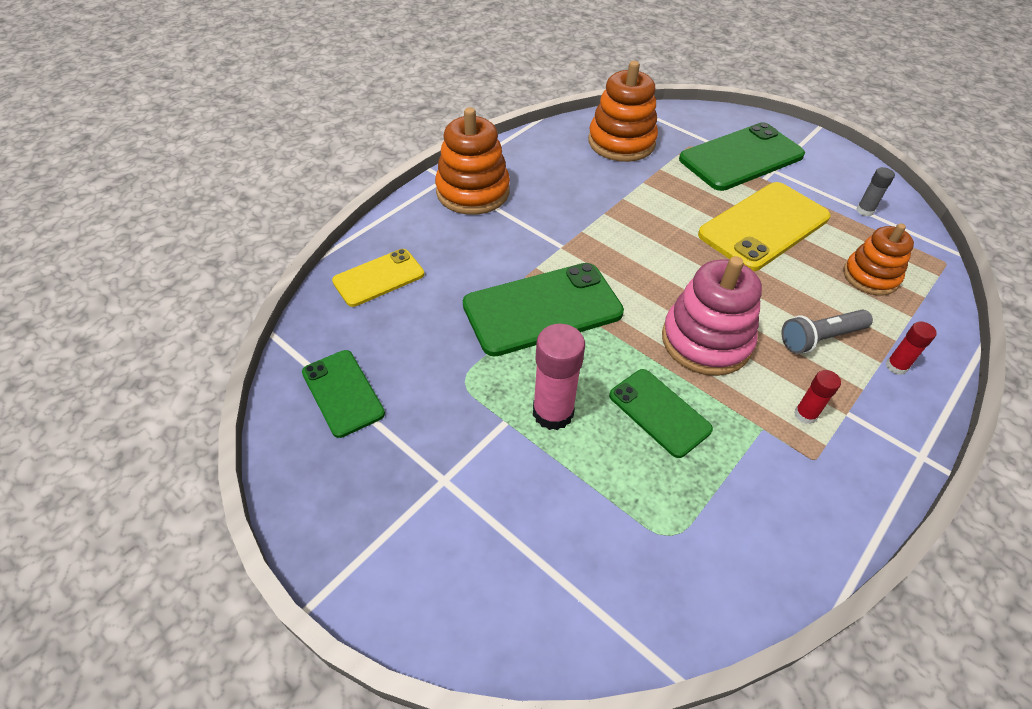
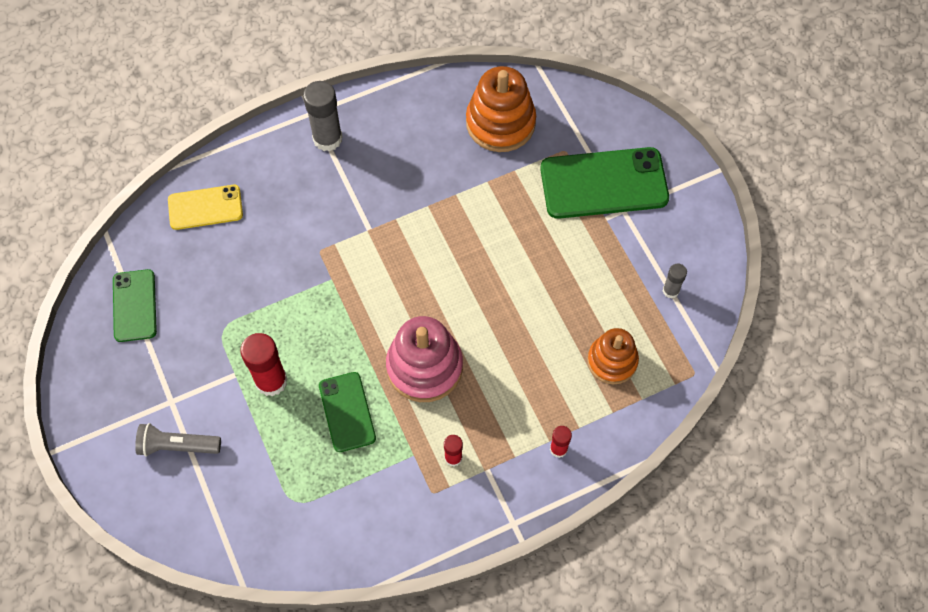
camera: 25 degrees right, 15 degrees up
(473, 192) = (327, 138): orange stacking toy -> grey glue stick
(542, 309) = (316, 287): green phone -> none
(553, 412) = (271, 381): pink glue stick -> red glue stick
(764, 226) = (561, 273): yellow phone -> none
(820, 338) = (517, 401): grey flashlight -> grey flashlight (177, 445)

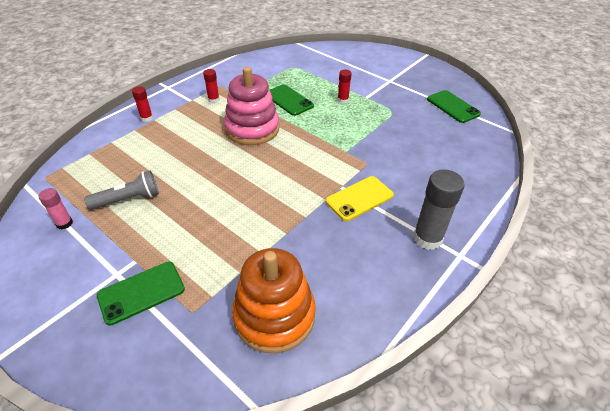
camera: 155 degrees right, 20 degrees down
(177, 445) = (370, 69): grey flashlight -> grey flashlight (128, 199)
(205, 207) = (468, 162): yellow phone -> yellow phone (359, 198)
(271, 381) = (343, 100): red glue stick -> red glue stick, size x0.54
(604, 183) = (141, 292): green phone -> green phone, size x0.59
(612, 361) = (114, 166): orange stacking toy -> none
(670, 290) = (64, 223): grey glue stick -> pink glue stick

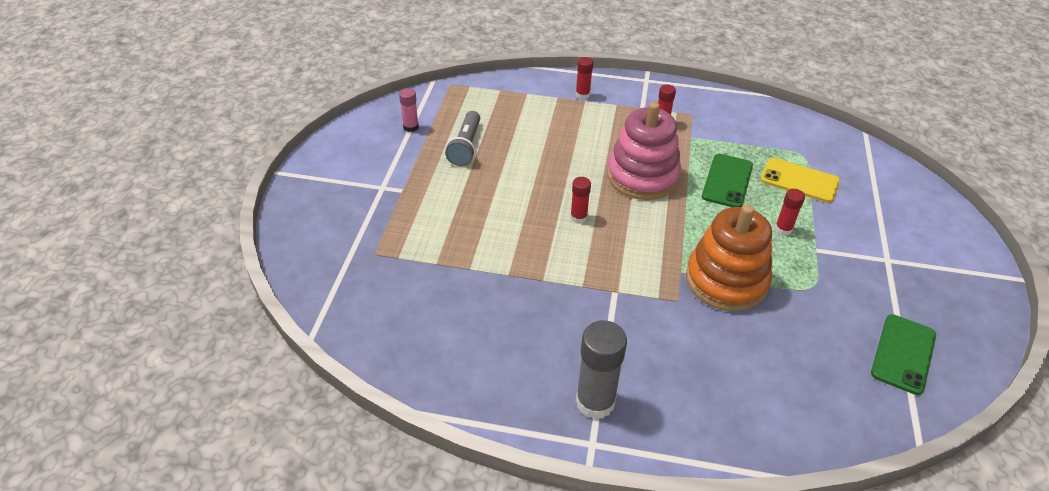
camera: 60 degrees right, 0 degrees up
(128, 199) = (465, 146): grey flashlight -> grey flashlight turned 60 degrees clockwise
(141, 292) = (374, 212): green phone -> none
(262, 173) = (578, 217): none -> red glue stick
(274, 315) = (405, 310): orange stacking toy -> orange stacking toy (726, 280)
(359, 198) = (609, 315): yellow phone -> yellow phone (799, 181)

